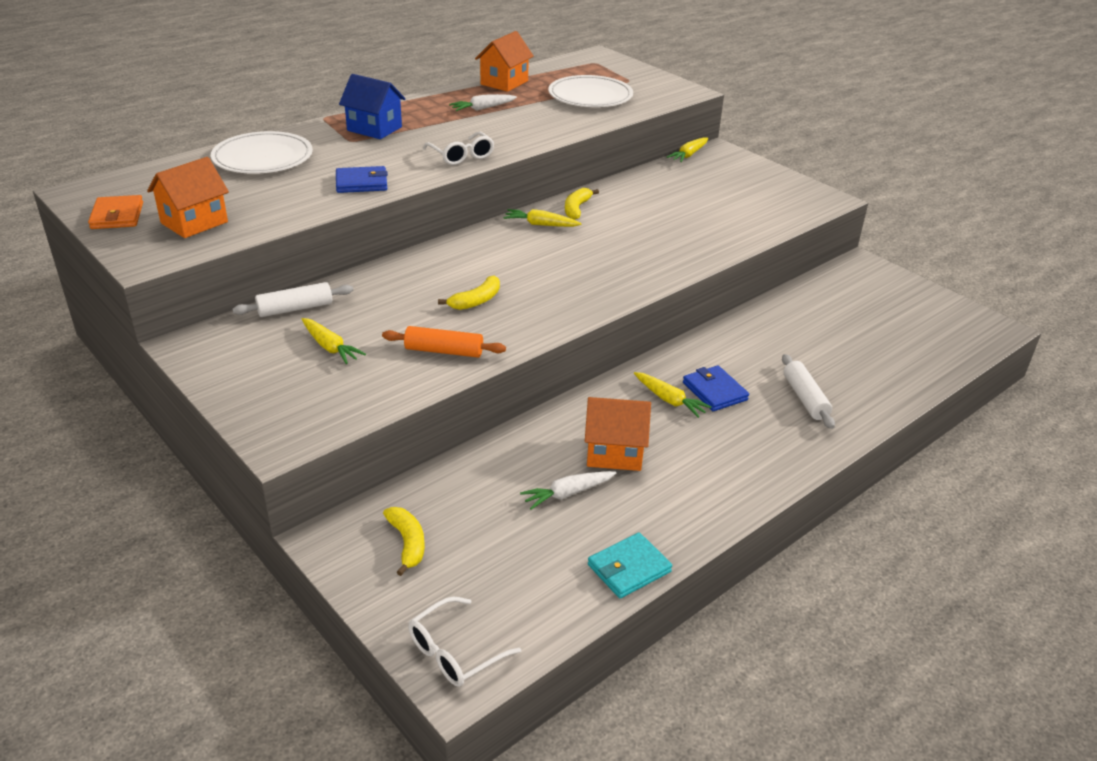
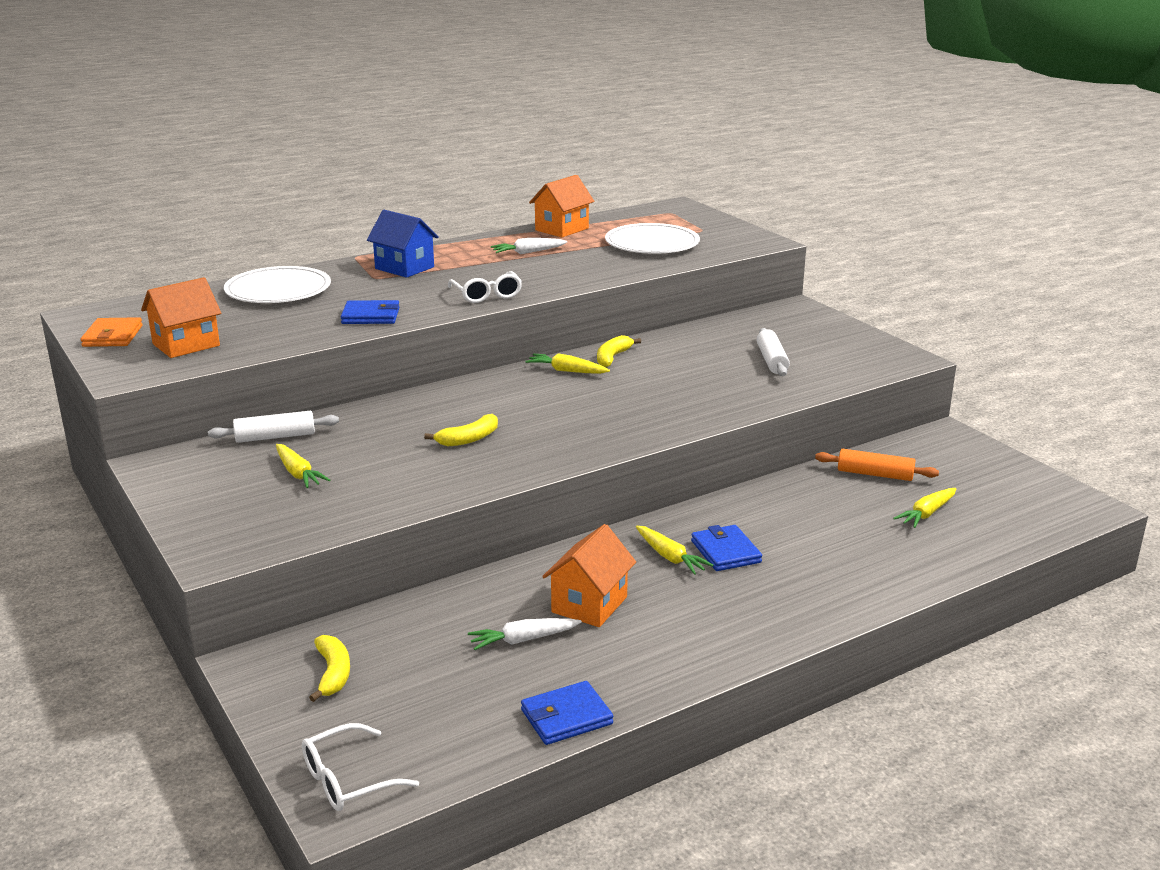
camera: 10 degrees right, 10 degrees down
(444, 351) = (416, 483): orange rolling pin -> orange rolling pin (875, 474)
(614, 453) = (589, 604): orange house -> orange house turned 75 degrees counterclockwise
(629, 568) = (566, 717): turquoise wallet -> blue wallet
(688, 155) = (760, 310): yellow carrot -> yellow carrot (926, 514)
(805, 398) = (829, 565): white rolling pin -> white rolling pin (771, 361)

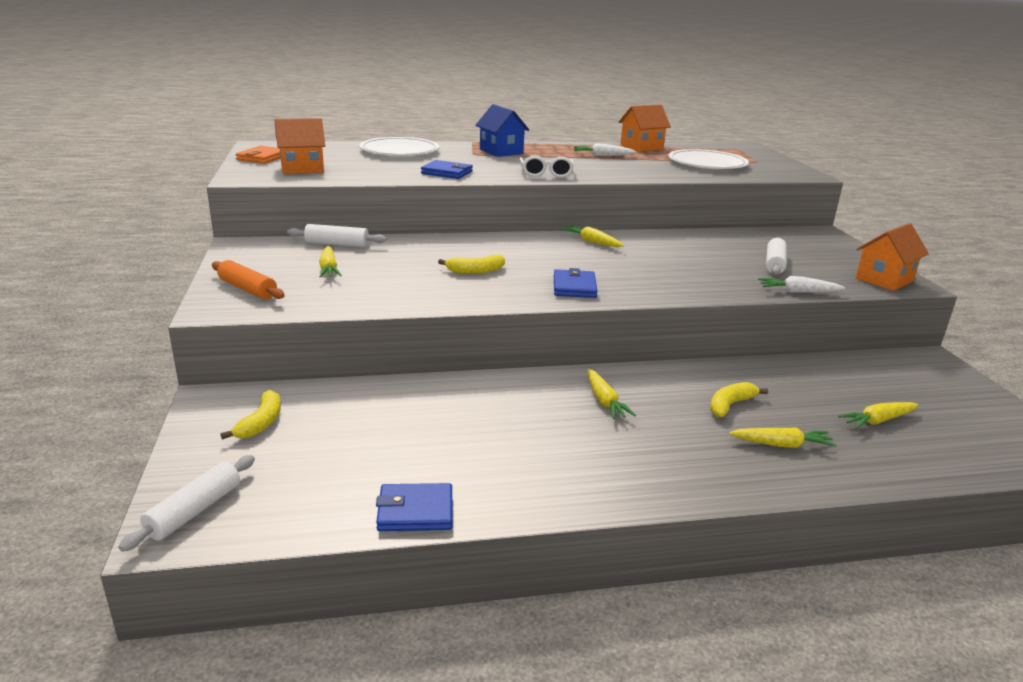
camera: 20 degrees right, 0 degrees up
(348, 780) = (194, 511): white glasses -> white rolling pin
(523, 640) = (430, 436): white carrot -> white carrot (798, 292)
(589, 604) = (507, 422): orange house -> orange house (884, 280)
(612, 357) = (636, 240): yellow banana -> yellow banana (730, 405)
(725, 552) = (658, 408): blue wallet -> blue wallet (574, 287)
(855, 560) = (781, 445): none -> yellow carrot
(875, 474) = (840, 377): orange rolling pin -> orange rolling pin (247, 289)

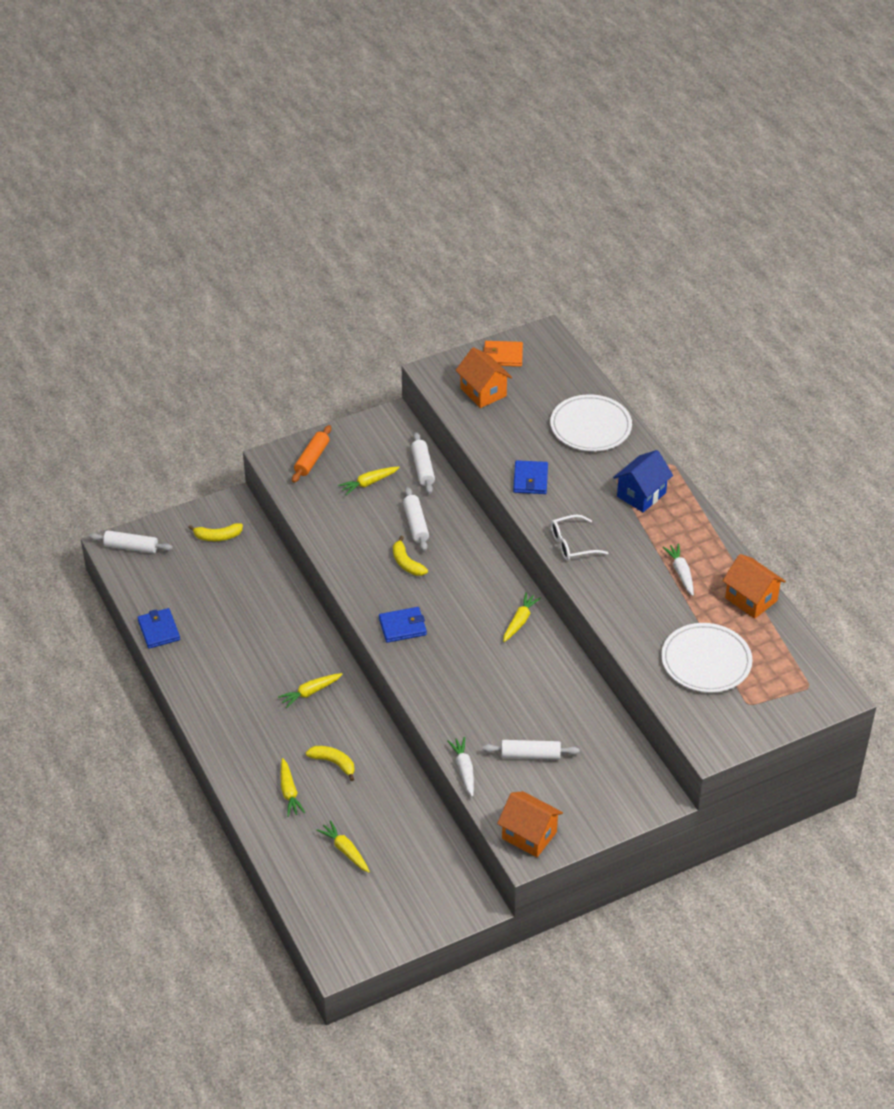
camera: 75 degrees right, 20 degrees up
(419, 259) = (416, 524): none -> white rolling pin

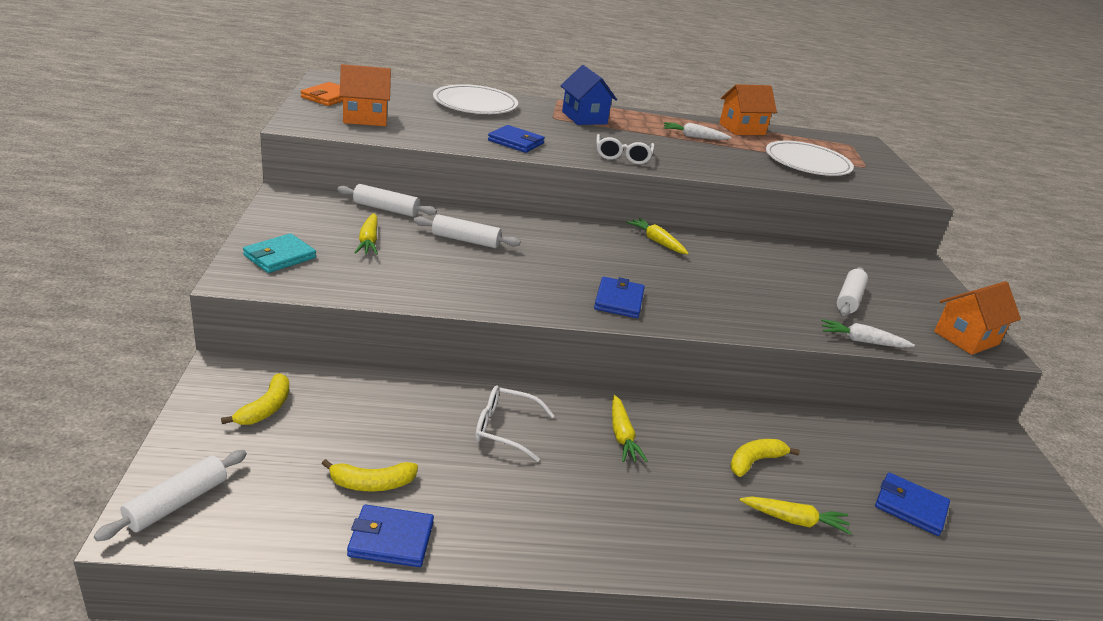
camera: 70 degrees left, 15 degrees down
(275, 638) = (505, 429): none -> white glasses
(312, 459) = (280, 256): orange rolling pin -> turquoise wallet
(345, 850) = (910, 507): yellow carrot -> blue wallet
(406, 563) = (520, 264): yellow banana -> yellow banana (372, 483)

